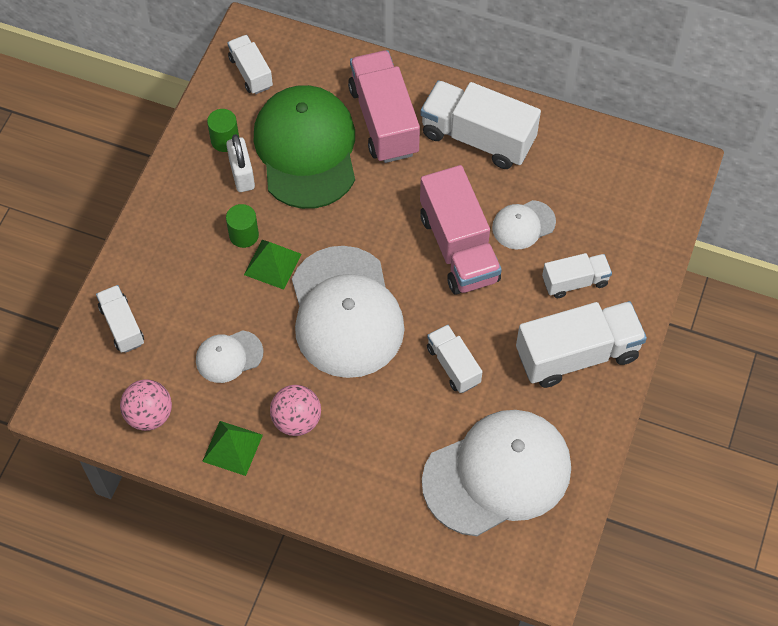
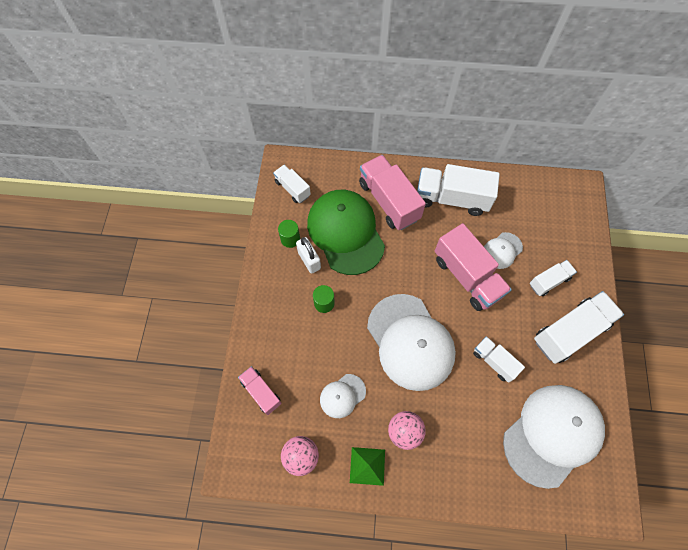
camera: 15 degrees left, 5 degrees up
(122, 325) = (261, 392): white truck -> pink truck
(272, 264) = (350, 319): green pyramid -> none

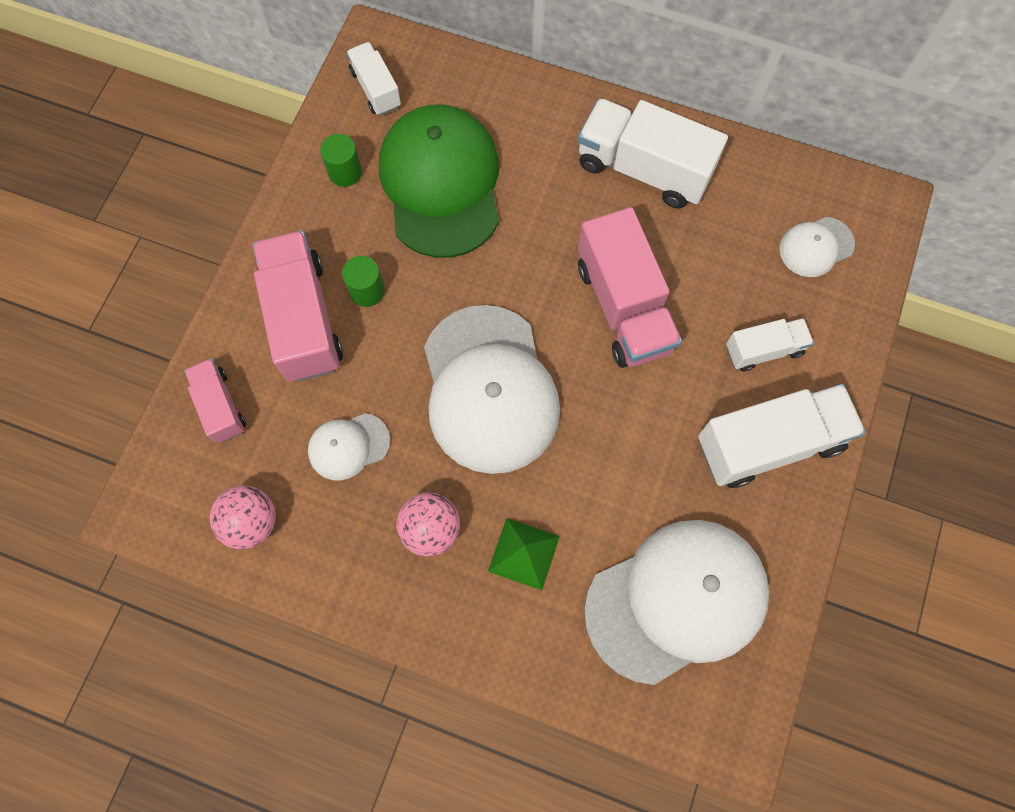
camera: 15 degrees right, 5 degrees up
(309, 260) = (365, 215): white padlock -> none
(367, 466) = (352, 566): green pyramid -> green pyramid (523, 553)
(389, 201) = (532, 148): pink truck -> pink truck (303, 319)
(494, 361) = (620, 458): white truck -> none
(502, 250) = (700, 278): white cap -> white cap (816, 247)

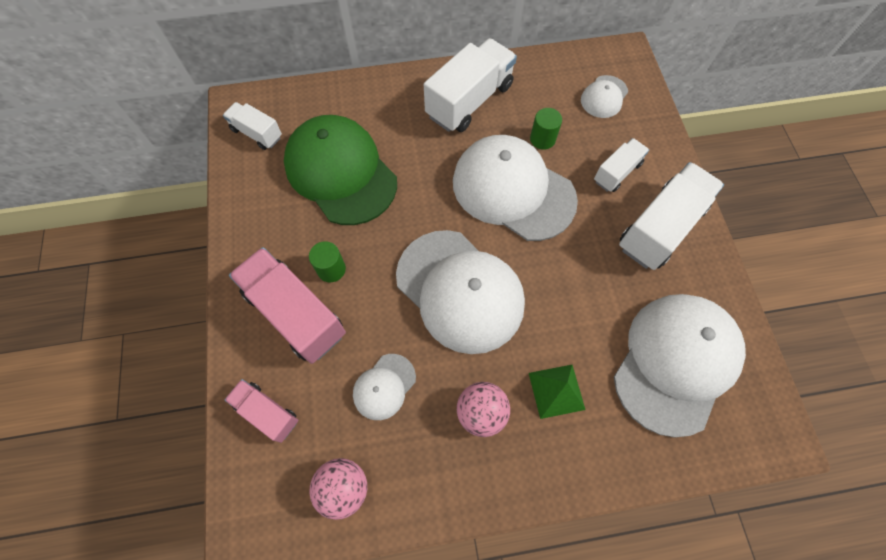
camera: 30 degrees left, 5 degrees down
(345, 172) = (267, 197): green cylinder -> green cylinder (542, 139)
(623, 306) = (513, 190): pink truck -> white cap
(643, 169) = (469, 101): white truck -> white truck turned 135 degrees clockwise

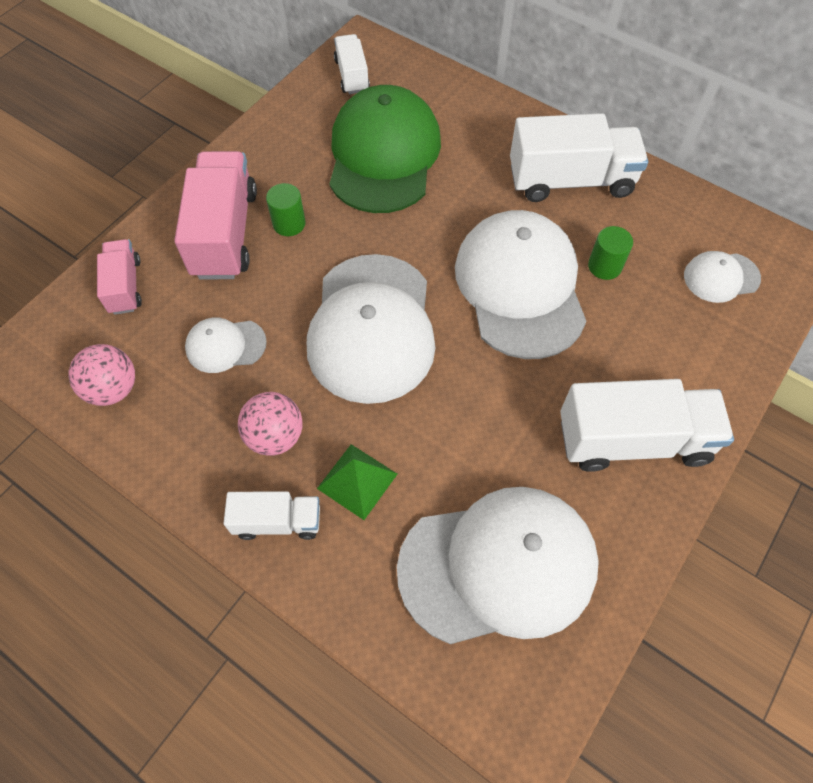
camera: 45 degrees right, 5 degrees down
(617, 172) = (648, 354): white truck -> white truck (277, 521)

